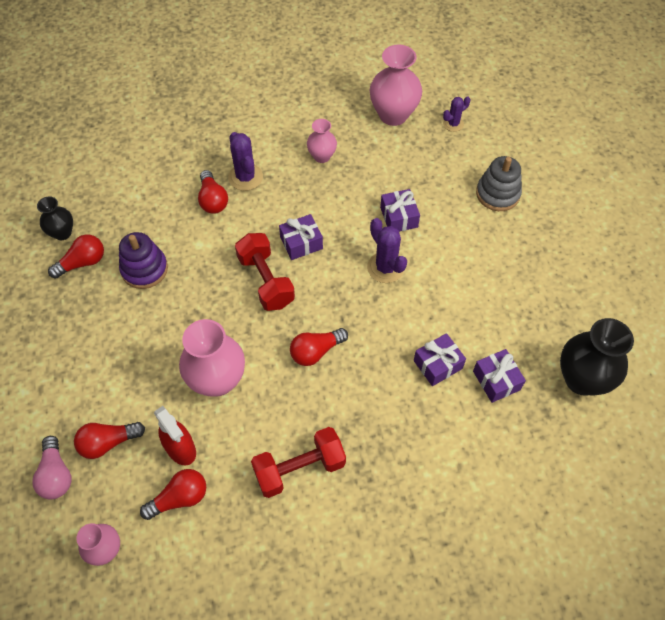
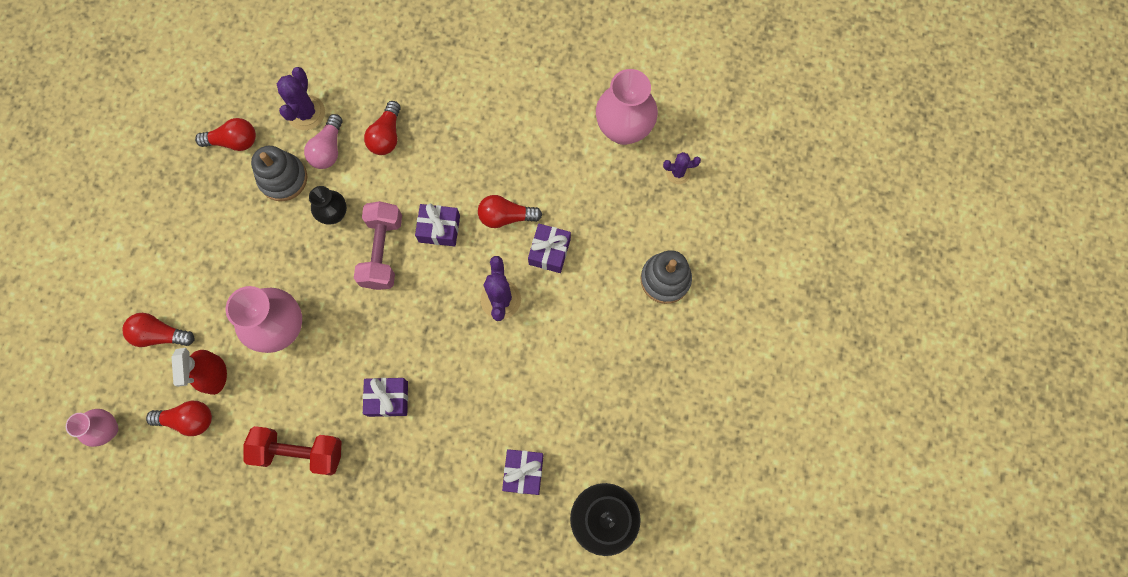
camera: 30 degrees right, 15 degrees up
(56, 475) = (105, 340): pink light bulb -> pink light bulb (328, 149)
(62, 233) = (233, 99): black vase -> black vase (334, 214)
(144, 269) = (283, 178): purple stacking toy -> grey stacking toy
(245, 177) = (432, 126): purple cactus -> purple cactus (306, 113)
(266, 281) = (382, 251): red dumbbell -> pink dumbbell
(316, 351) = (382, 349): red light bulb -> red light bulb (506, 217)
(322, 156) = (520, 141): pink vase -> none
(437, 364) = (481, 426): purple gift -> purple gift (388, 398)

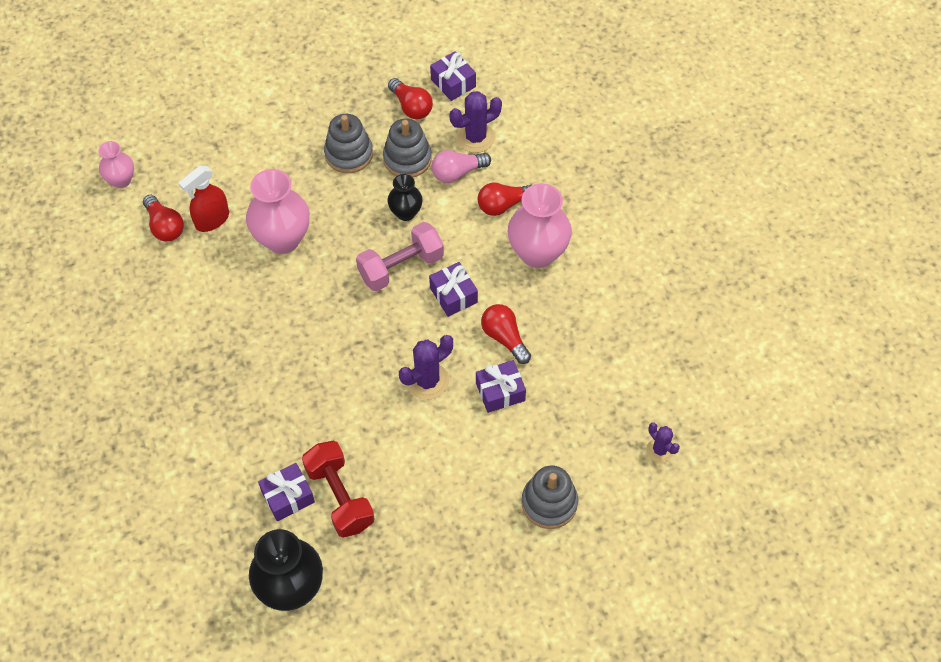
camera: 55 degrees right, 15 degrees down
(160, 335) = (218, 164): red light bulb -> none
(240, 221) = (349, 154): none -> grey stacking toy
(299, 452) = (191, 318): red dumbbell -> red dumbbell (340, 497)
(388, 398) = (279, 352): purple gift -> purple gift (453, 83)
(623, 129) = (663, 379): pink vase -> pink vase (537, 253)

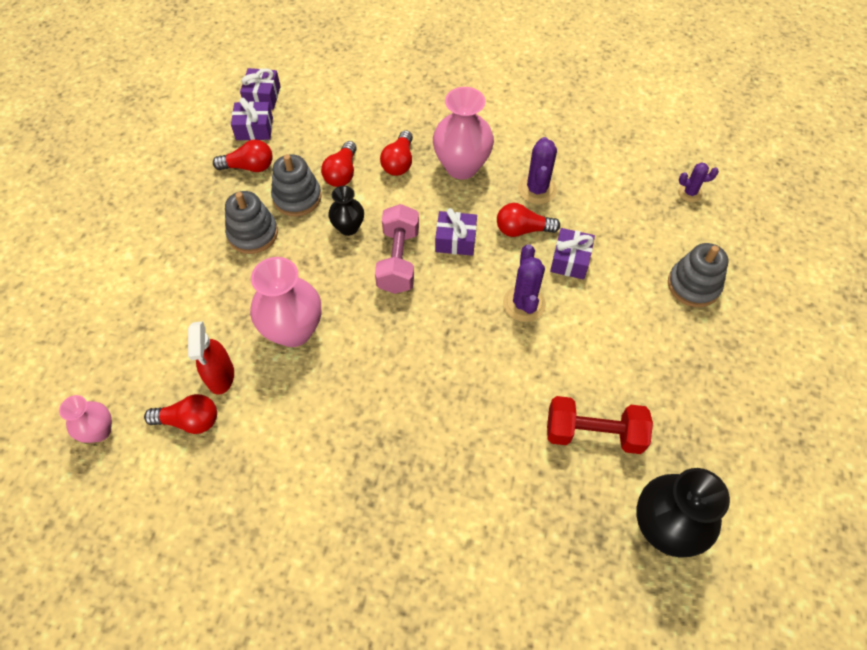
camera: 55 degrees left, 0 degrees up
(288, 497) = (566, 476): purple gift -> purple gift (262, 97)
(457, 173) = (342, 173): pink light bulb -> red light bulb
(475, 137) = (320, 144): purple cactus -> purple cactus (537, 189)

